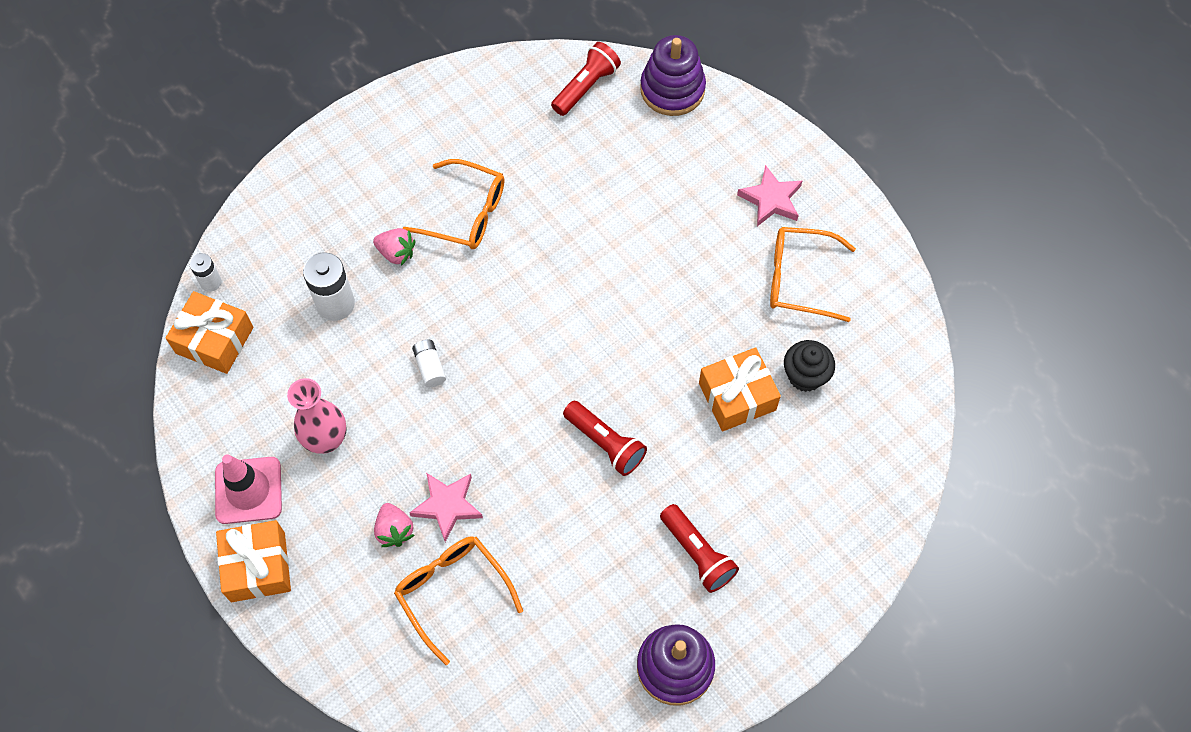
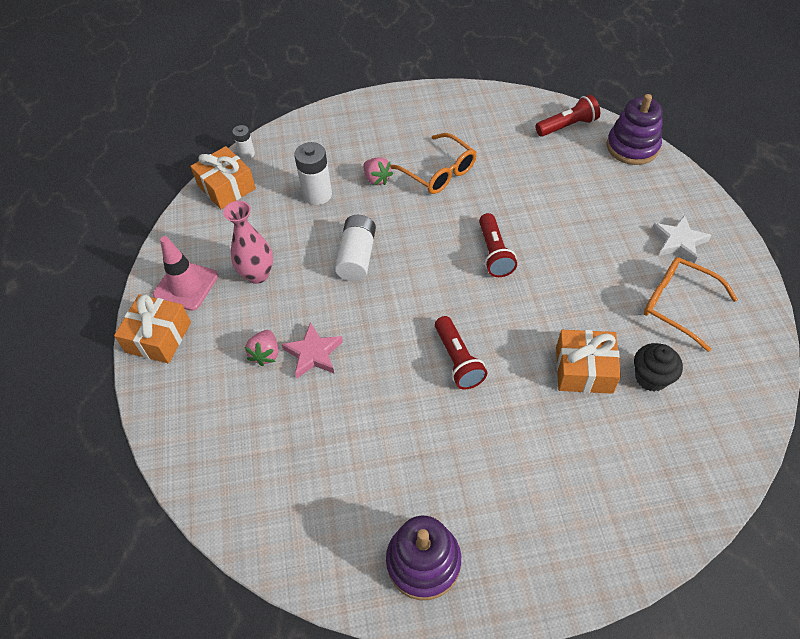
camera: 30 degrees right, 10 degrees down
(430, 367) = (357, 257): white battery -> white battery, size x1.76
(452, 592) = (280, 417): orange glasses -> none
(697, 554) = (490, 477): red flashlight -> red flashlight (494, 253)
(771, 199) = (678, 242): pink star -> white star

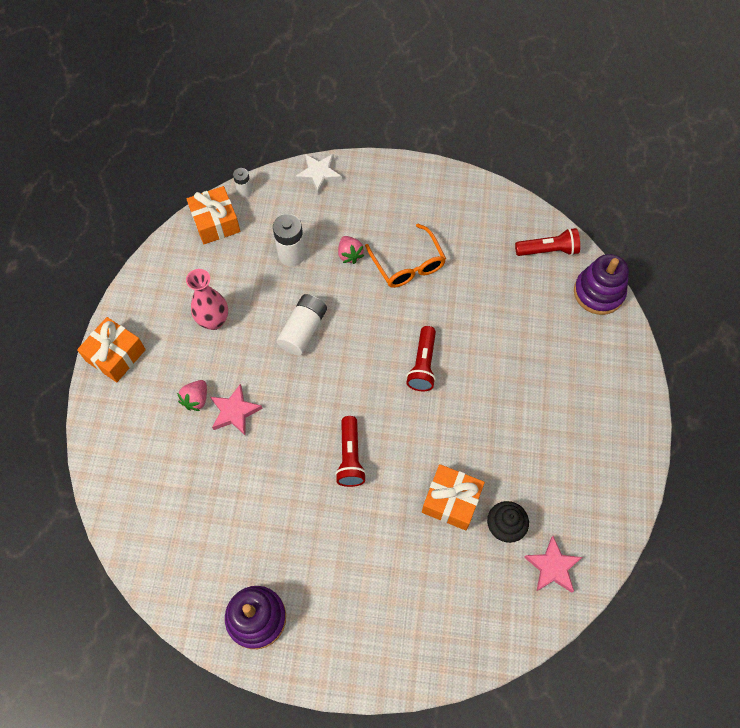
camera: 15 degrees right, 10 degrees up
(186, 285) = (152, 312): pink traffic cone -> none
(678, 242) = (592, 406): white star -> white star (319, 174)
(678, 305) = (561, 467): orange glasses -> none
(720, 400) = (552, 567): none -> pink star

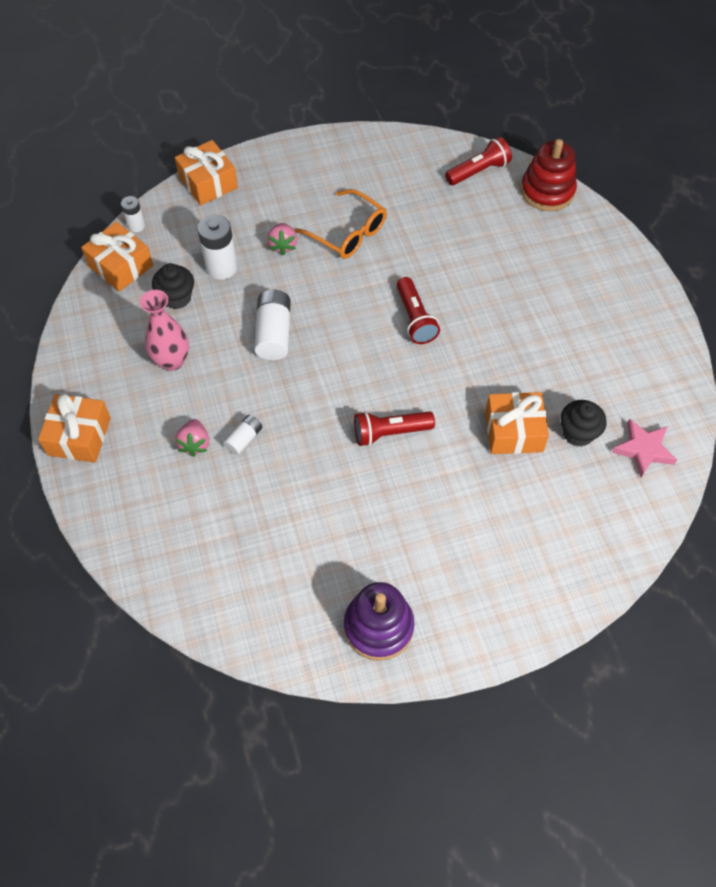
camera: 25 degrees left, 5 degrees down
(235, 412) = (244, 439): pink star -> white battery
(244, 267) = (177, 298): none -> black cupcake
(319, 174) = (208, 182): white star -> orange gift
(350, 255) = (283, 245): pink strawberry -> pink strawberry turned 45 degrees clockwise
(350, 457) = (390, 433): red flashlight -> red flashlight turned 105 degrees clockwise
(598, 292) = (547, 191): purple stacking toy -> red stacking toy

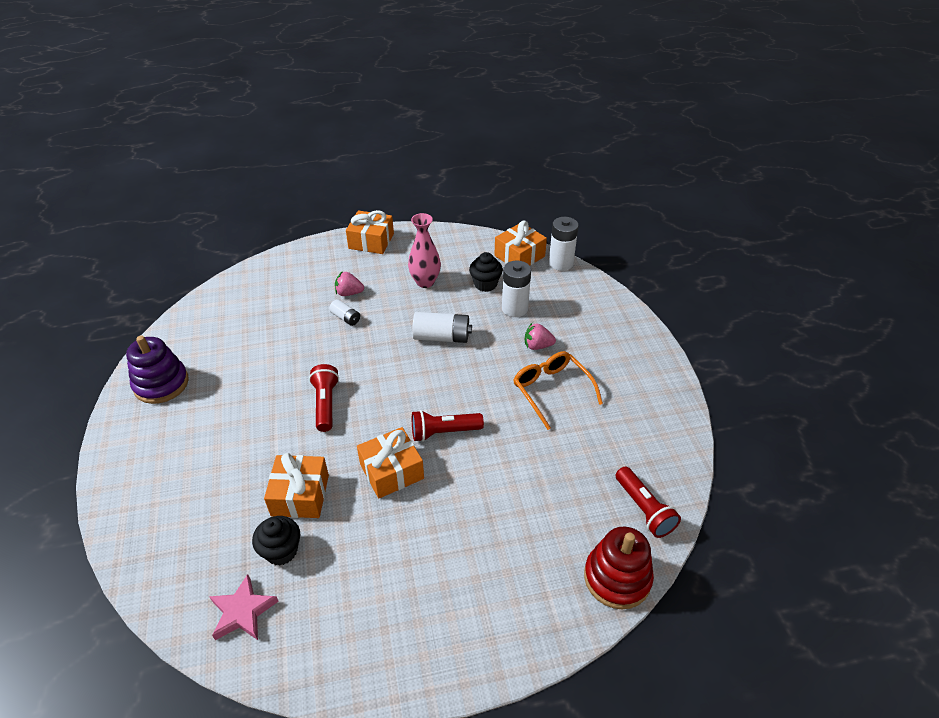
camera: 95 degrees right, 15 degrees down
(136, 226) = (561, 263): white battery -> white battery, size x1.76
(208, 182) = (610, 302): orange gift -> orange gift (391, 471)
(348, 233) = (551, 390): orange glasses -> orange glasses turned 105 degrees clockwise

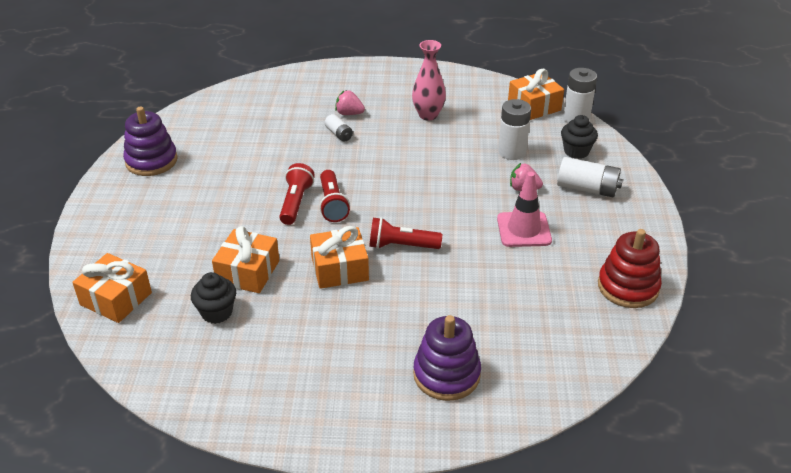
camera: 15 degrees right, 5 degrees down
(243, 611) = (168, 352): pink star -> none
(371, 241) = (386, 72): orange gift -> orange gift (116, 299)
(442, 337) = (428, 165): white battery -> white battery (587, 188)
(485, 284) = (489, 126): black cupcake -> black cupcake (576, 151)
(531, 569) = (446, 375): none -> purple stacking toy
(551, 390) = (524, 229): orange glasses -> pink traffic cone
(617, 578) = (531, 399): red stacking toy -> red stacking toy (628, 287)
(644, 509) = (581, 348): red flashlight -> red flashlight (332, 204)

